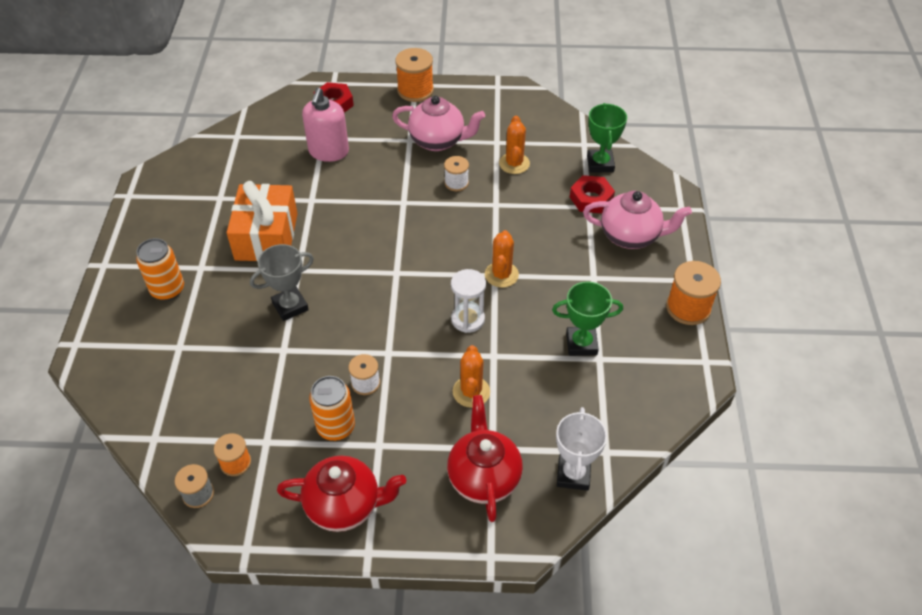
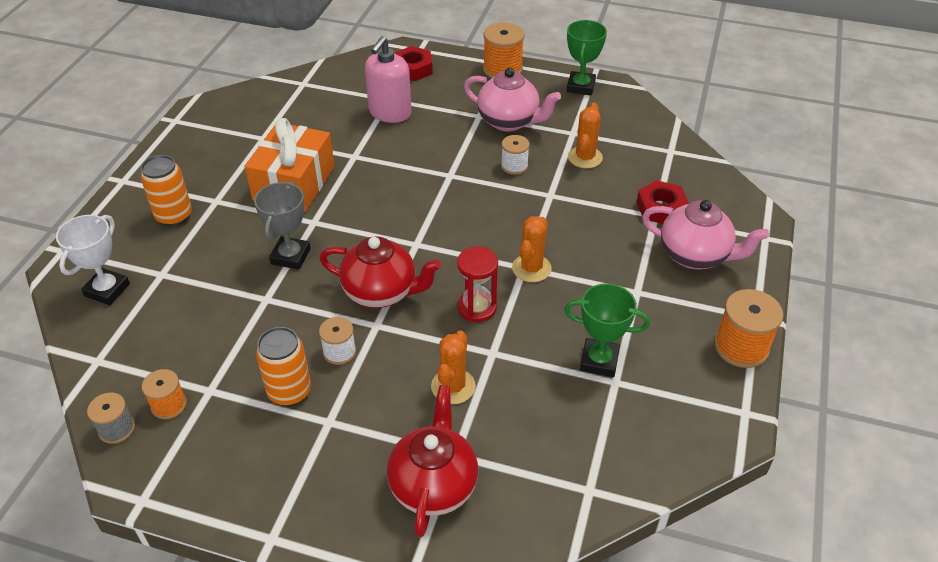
camera: 15 degrees right, 5 degrees down
(290, 306) = (290, 256): grey trophy -> grey trophy turned 60 degrees counterclockwise
(344, 505) = (265, 479): red teapot -> red teapot (381, 292)
(468, 319) = (477, 308): white hourglass -> red hourglass
(573, 474) = (541, 507): white trophy -> white trophy (107, 290)
(600, 164) = (683, 174): green trophy -> green trophy (581, 87)

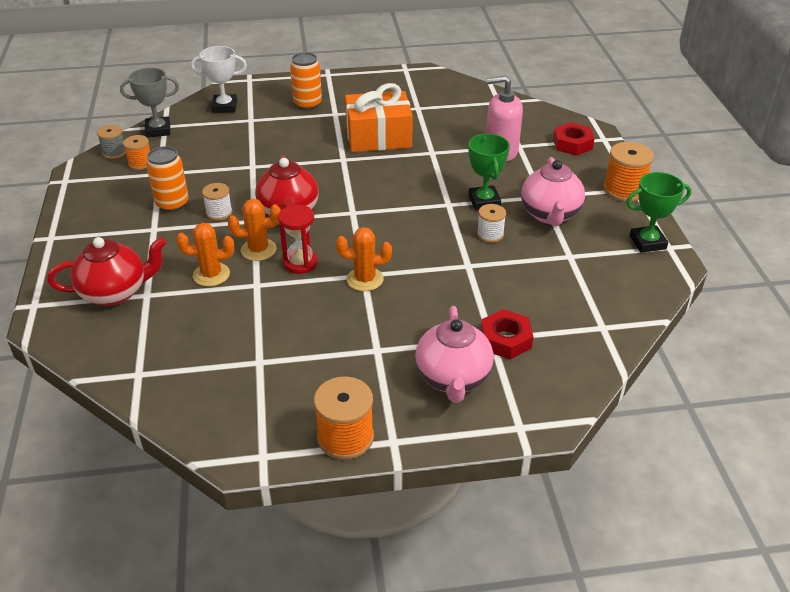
camera: 65 degrees right, 5 degrees down
(290, 256) = (300, 162): grey trophy -> grey trophy (158, 130)
(585, 157) = (539, 272): orange cactus -> orange cactus (258, 250)
(599, 361) = (278, 346): green trophy -> green trophy (484, 201)

